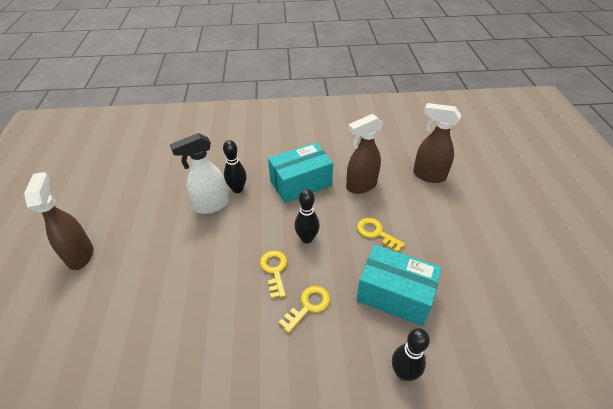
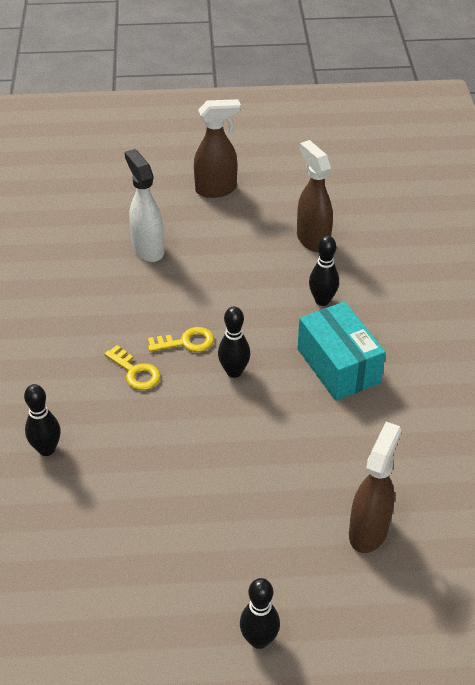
camera: 90 degrees right, 0 degrees up
(211, 205) = (291, 278): white spray bottle -> white spray bottle (148, 249)
(361, 186) = (337, 436): brown spray bottle -> brown spray bottle (312, 240)
(376, 233) = (242, 445): yellow key -> none
(394, 294) = (142, 454): turquoise box -> none
(520, 223) = (259, 639): none -> black bowling pin

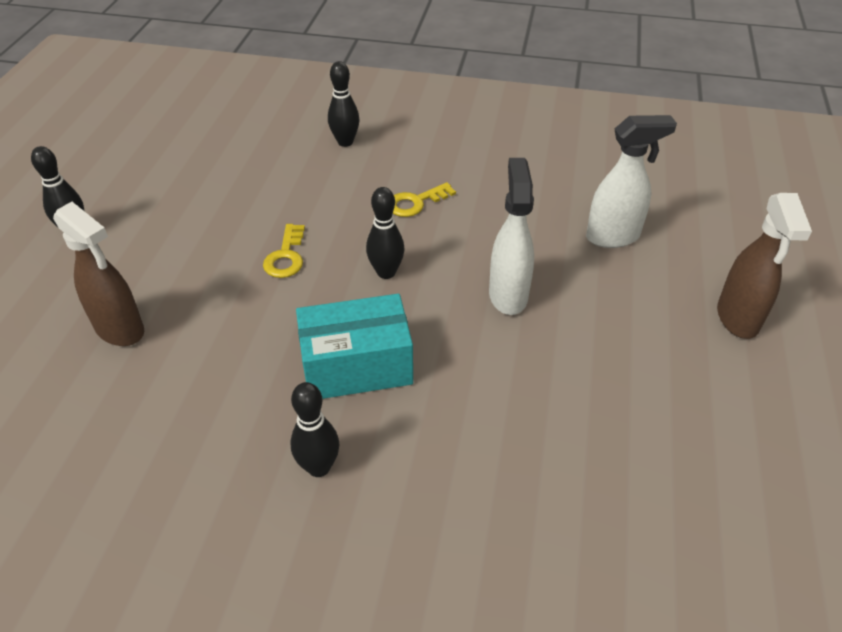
camera: 105 degrees right, 0 degrees up
(186, 342) = (445, 243): yellow key -> yellow key (286, 256)
(234, 297) = (508, 295): none -> white spray bottle
(312, 240) = (611, 402): brown spray bottle -> none
(322, 300) = (479, 380): black bowling pin -> black bowling pin (319, 467)

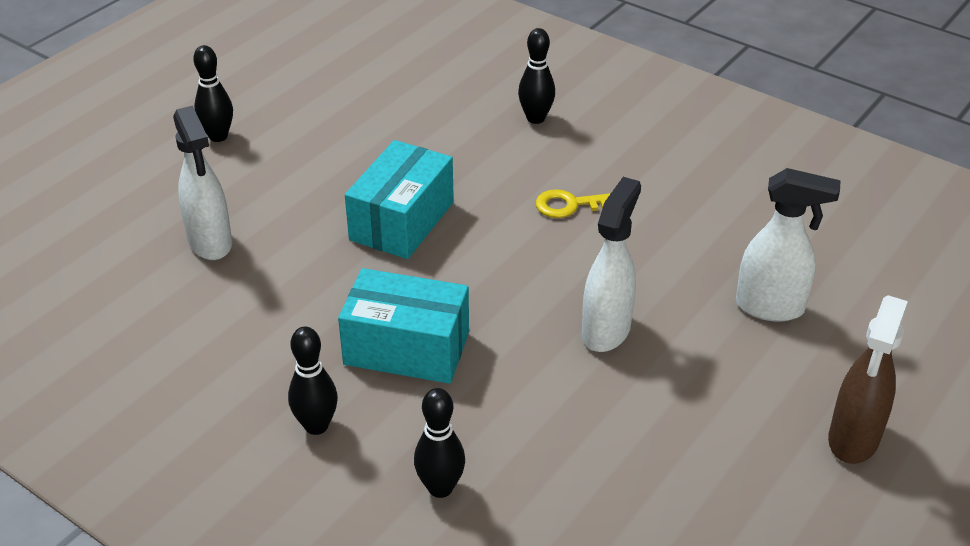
camera: 25 degrees right, 5 degrees down
(120, 330) = (210, 243): brown spray bottle -> white spray bottle
(286, 256) = (402, 221): yellow key -> turquoise box
(386, 272) = (492, 268): black bowling pin -> black bowling pin (440, 488)

